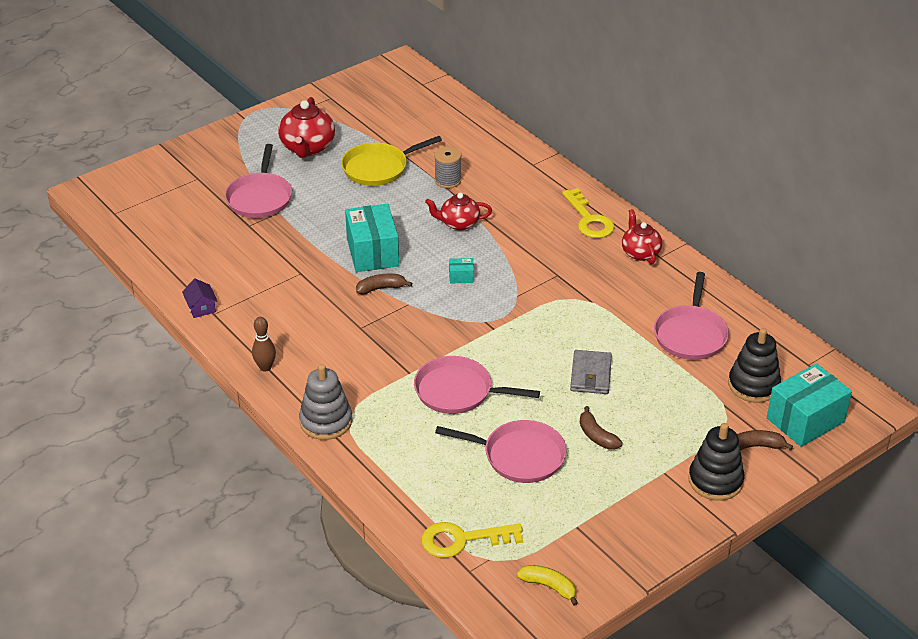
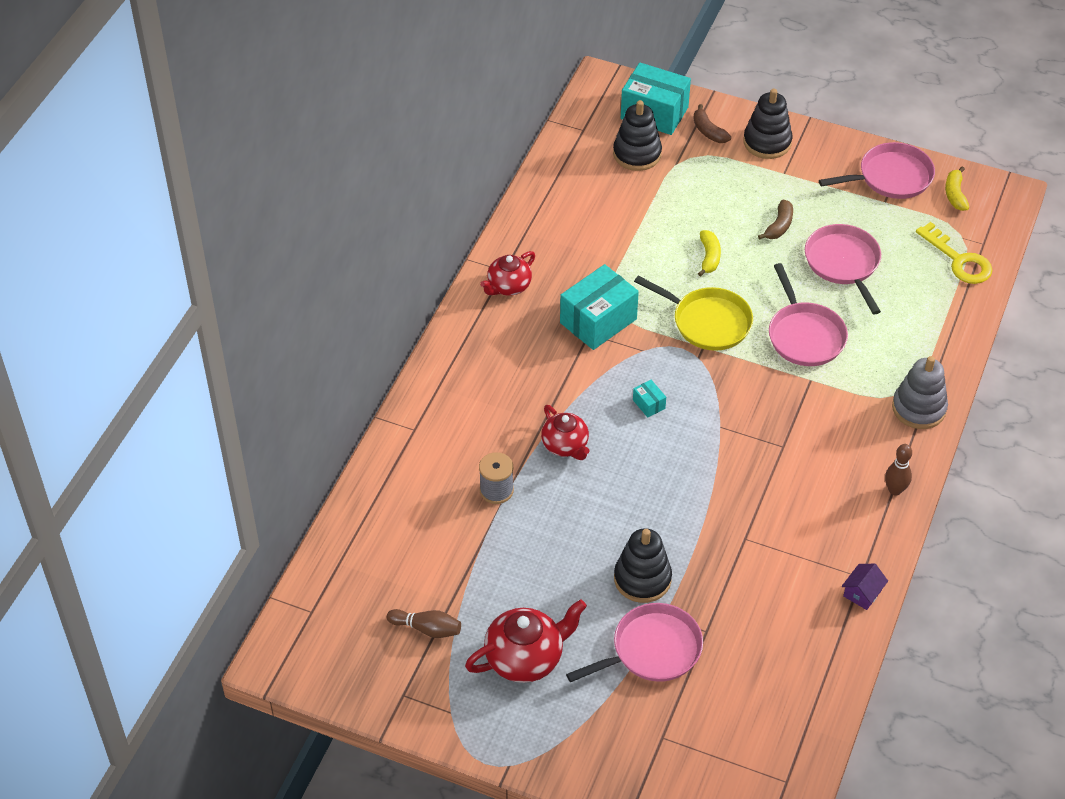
camera: 120 degrees left, 10 degrees up
(315, 214) = (642, 579): none -> black stacking toy
(367, 119) = (427, 629): none -> brown bowling pin
(372, 252) = (666, 494): turquoise box -> turquoise box (598, 321)
(378, 168) = (517, 566): yellow pan -> yellow pan (708, 322)
(381, 288) = (715, 459): brown banana -> none
(589, 219) = (482, 344): yellow key -> none
(590, 375) = (709, 257): grey wallet -> yellow banana
(690, 335) = (603, 212): pink pan -> pink pan (891, 177)

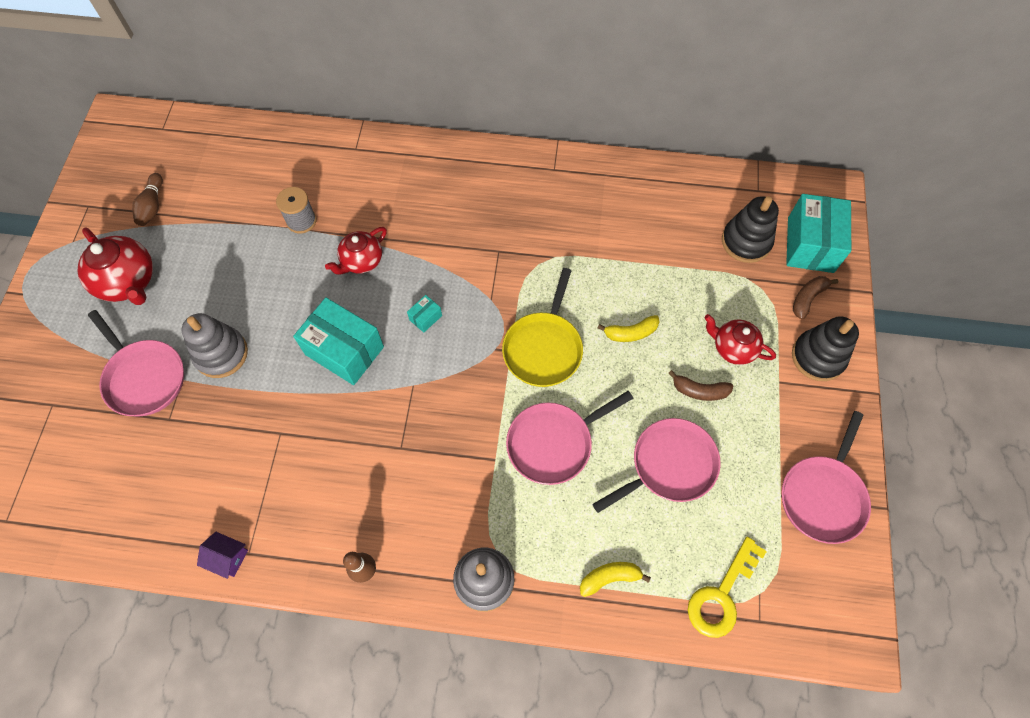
camera: 75 degrees right, 15 degrees up
(508, 286) = (535, 177): red teapot -> red teapot (733, 348)
(598, 321) = (516, 255): turquoise box -> turquoise box (344, 350)
(642, 579) = (221, 354): black stacking toy -> grey stacking toy
(891, 177) = (823, 496): pink pan -> pink pan turned 60 degrees clockwise
(955, 194) = (826, 575): yellow banana -> yellow banana (609, 578)

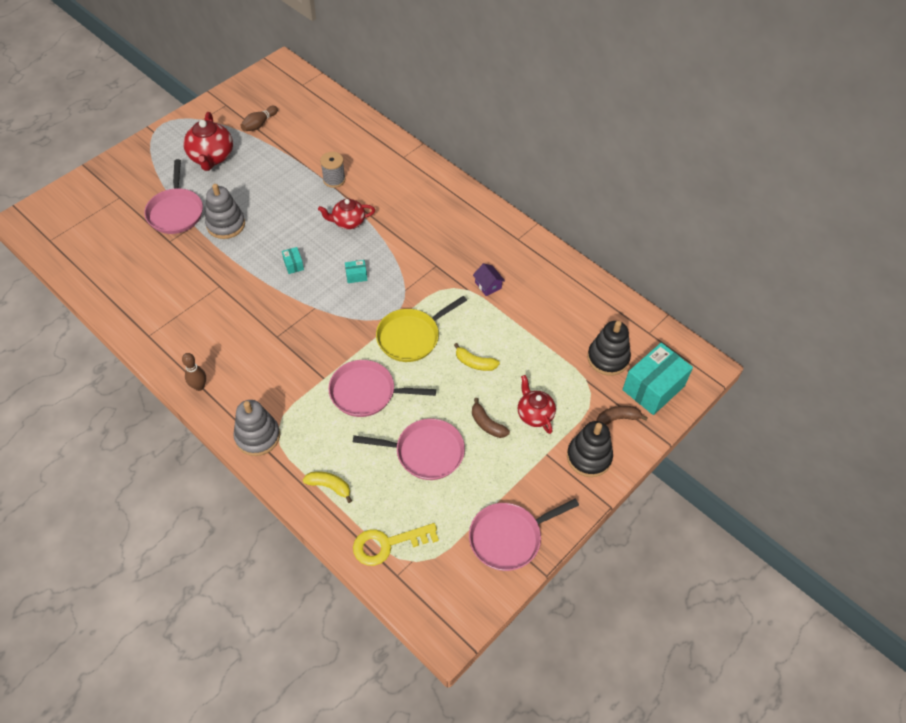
camera: 35 degrees right, 10 degrees down
(228, 557) = (136, 330): purple house -> purple house (488, 285)
(344, 350) = (293, 265): turquoise box -> turquoise box, size x0.43

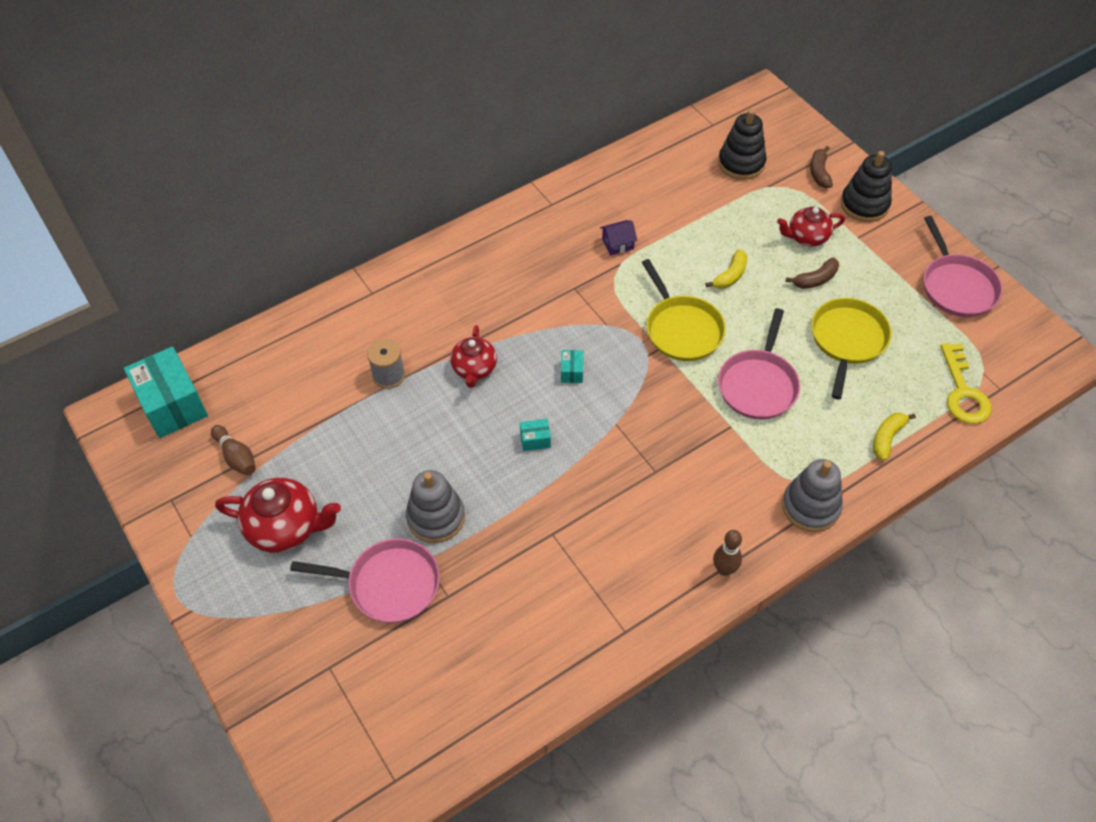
camera: 75 degrees left, 0 degrees up
(426, 452) = (847, 340): pink pan -> yellow pan
(653, 388) = (784, 137): turquoise box -> turquoise box (172, 404)

